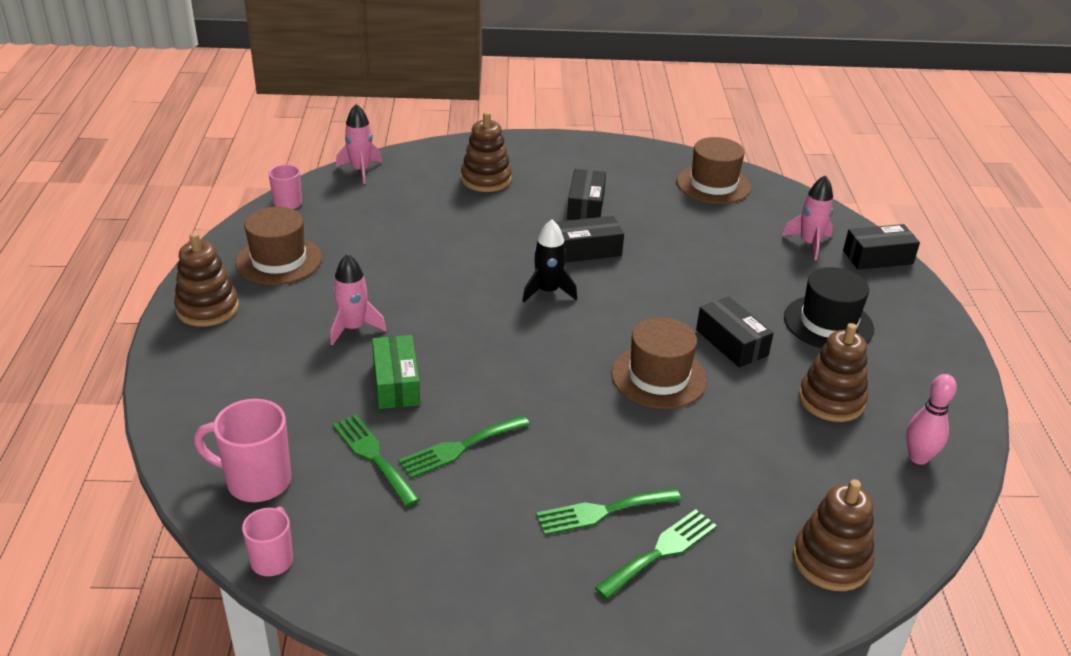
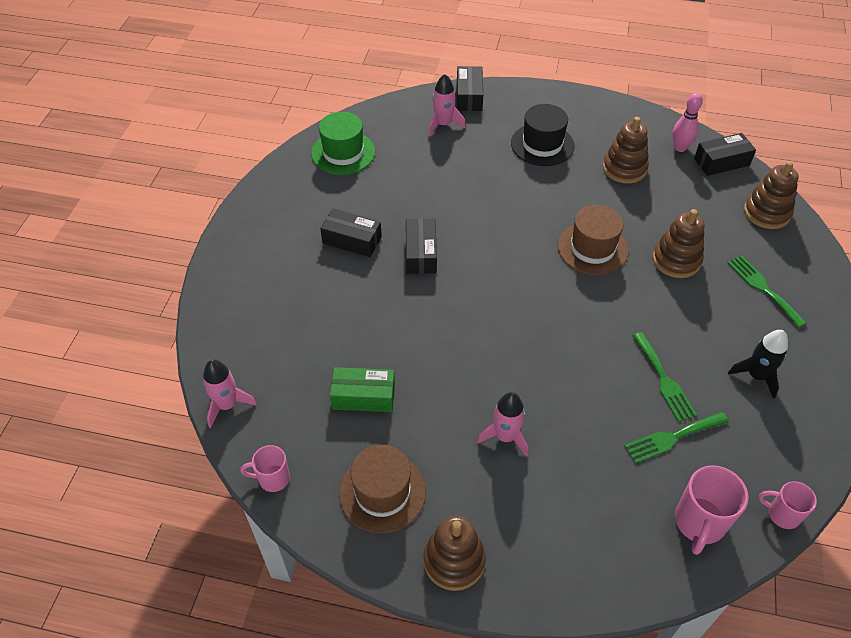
camera: 75 degrees left, 15 degrees up
(396, 383) = (585, 412): green box -> green box (363, 396)
(486, 179) = (282, 303): brown stacking toy -> brown stacking toy (676, 260)
(548, 291) = (475, 291): black rocket -> black rocket (756, 376)
(602, 511) = (728, 310): green fork -> none
(713, 184) = (343, 153): brown hat -> green hat
(731, 342) = (558, 199): black box -> black box (721, 162)

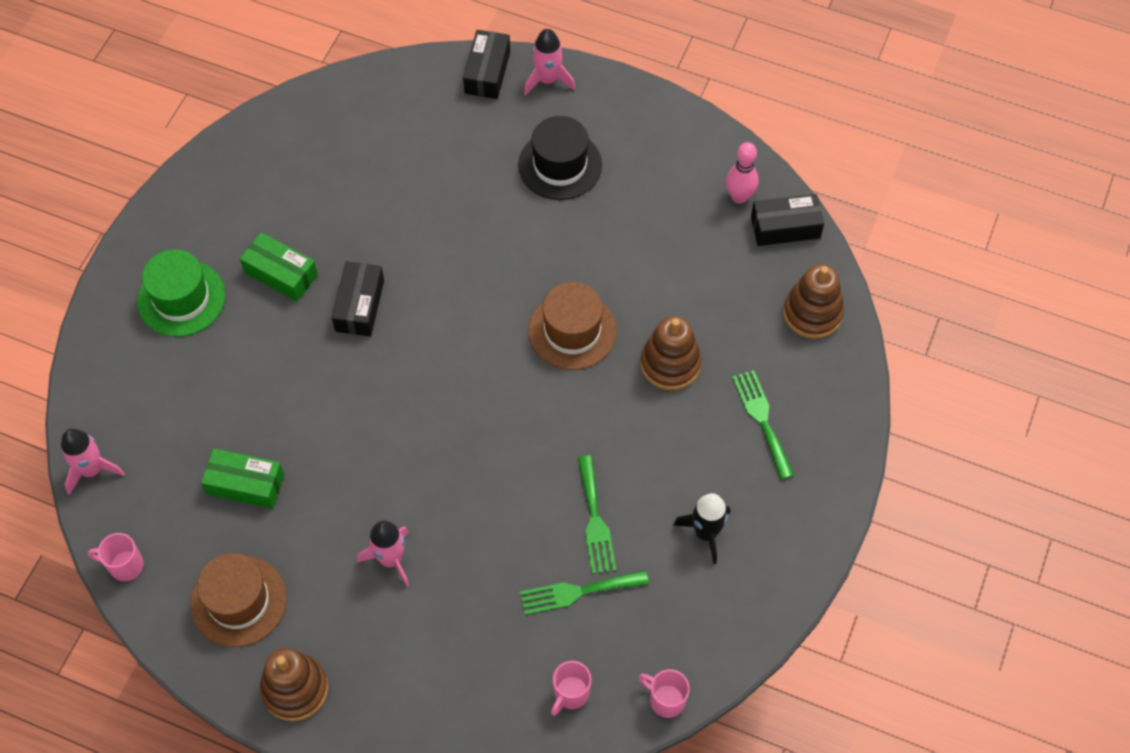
camera: 10 degrees right, 10 degrees up
(343, 153) = (300, 140): green hat -> green hat (181, 298)
(352, 240) = (281, 274): black box -> green box
(443, 124) = (440, 114): pink rocket -> pink rocket (548, 80)
(624, 168) = (654, 218): brown stacking toy -> none
(699, 523) = (570, 694): pink mug -> pink mug, size x0.62

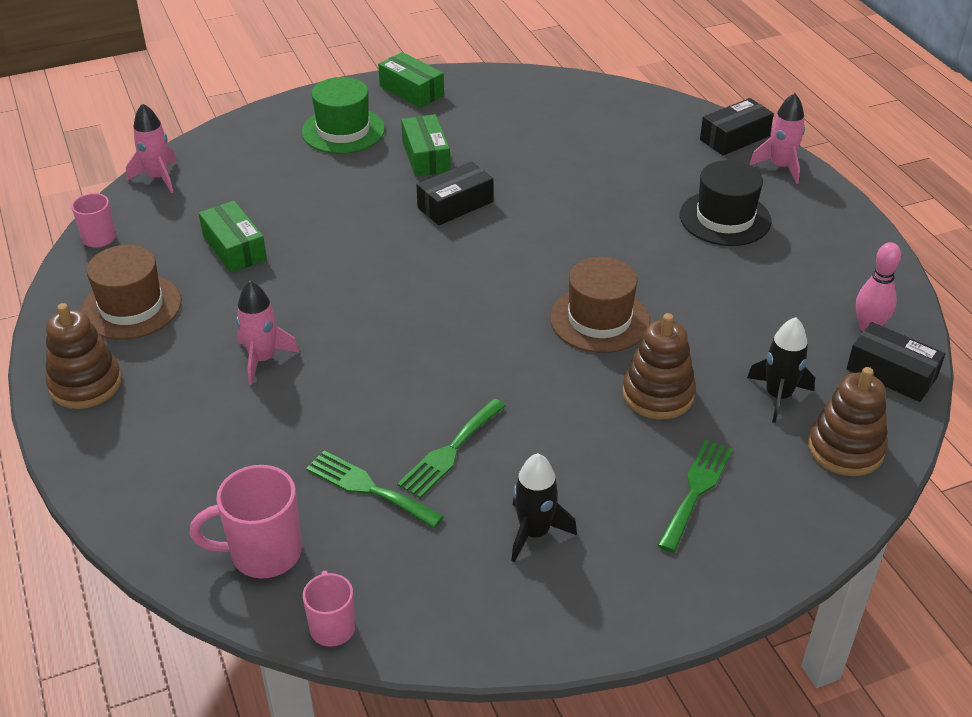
camera: 45 degrees right, 20 degrees down
(184, 210) = (411, 91): none -> green box
(570, 694) = (263, 553): pink mug -> pink mug, size x1.62
(739, 303) = (778, 396): none -> black rocket

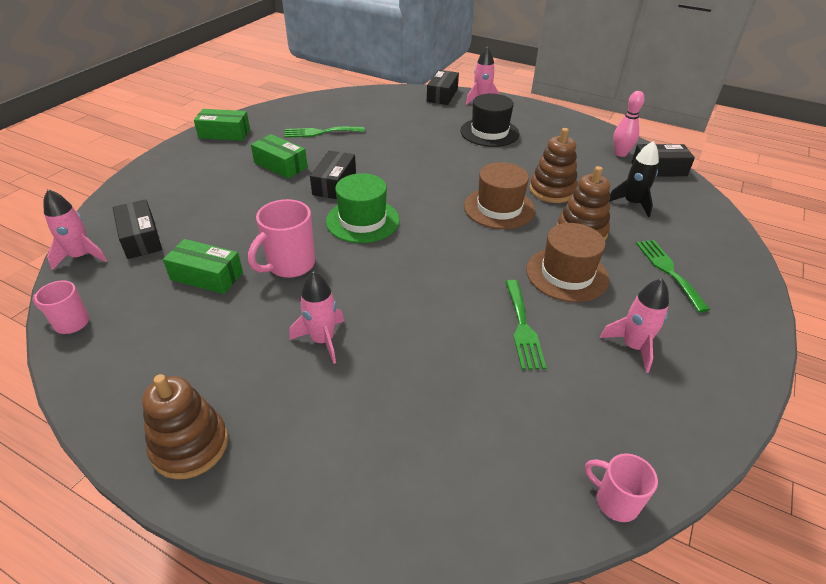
camera: 40 degrees left, 0 degrees up
(131, 307) = (164, 360): brown hat -> brown hat (567, 274)
(219, 182) = (141, 238): none -> black box
(263, 553) = (501, 483): pink mug -> pink mug (290, 265)
(343, 130) = (203, 171): green hat -> green hat (362, 220)
(368, 488) = (507, 383): green fork -> green fork (320, 132)
(534, 532) = (633, 346): black rocket -> pink rocket
(845, 449) = (693, 213): brown stacking toy -> brown stacking toy (552, 190)

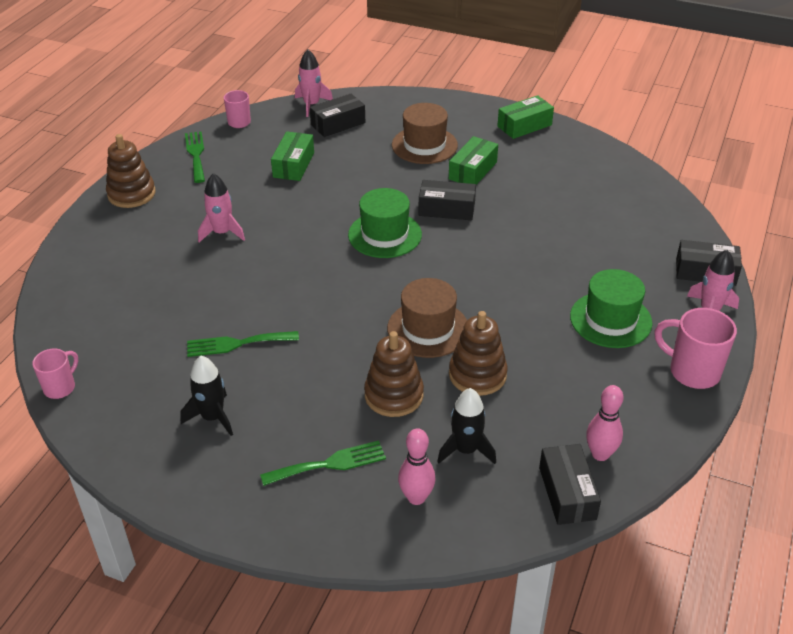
camera: 85 degrees right, 0 degrees up
(224, 133) = (524, 126): green box -> green box turned 60 degrees clockwise
(290, 265) = (311, 203): pink mug -> pink mug (692, 371)
(320, 132) = (552, 185): green fork -> green fork (196, 154)
(489, 132) = (610, 320): black hat -> green hat
(567, 274) = (315, 378): brown hat -> brown hat (424, 145)
(633, 346) = (212, 417): pink rocket -> black rocket
(687, 229) = (416, 497): none -> pink bowling pin

